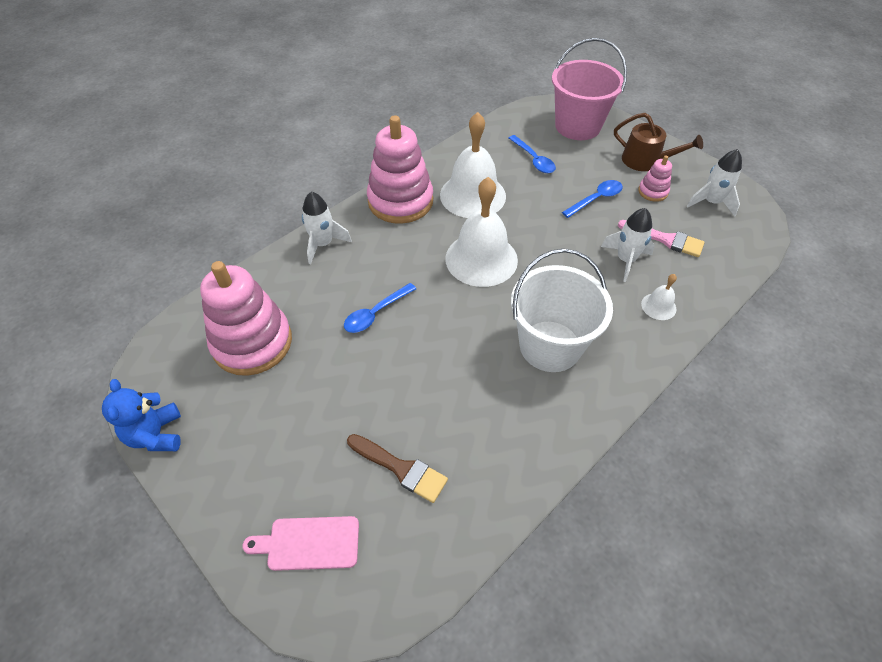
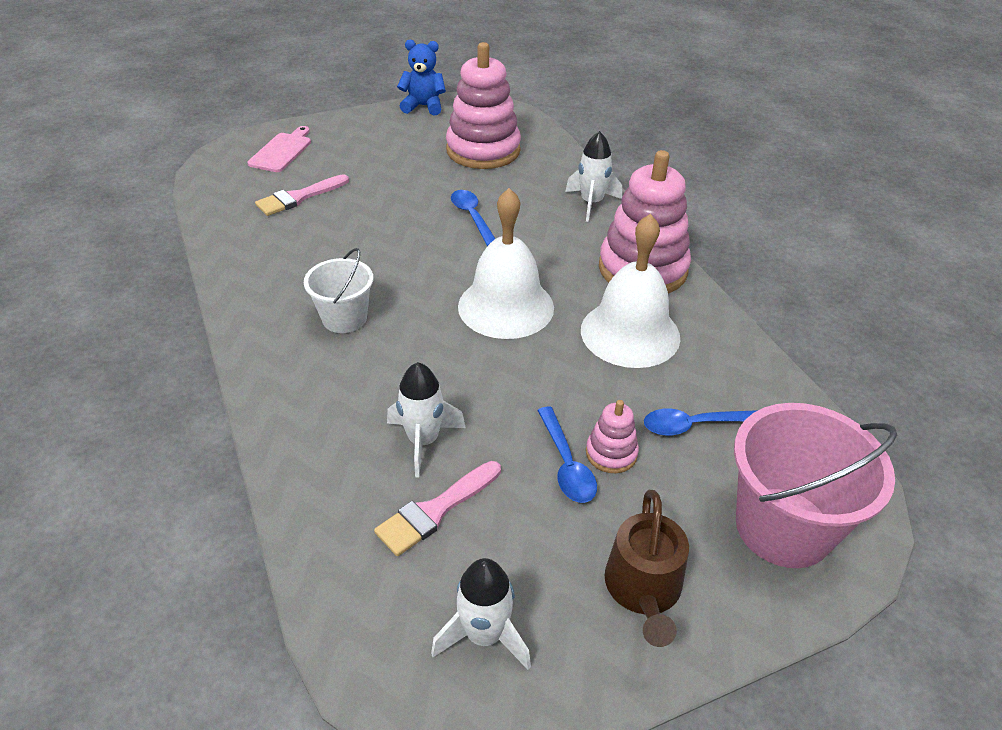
camera: 110 degrees right, 10 degrees down
(401, 469) = (299, 197): brown brush -> pink brush
(550, 346) = (344, 318): white bucket -> white bucket, size x0.59
(645, 161) = (643, 589): brown watering can -> brown watering can turned 45 degrees counterclockwise
(653, 192) = (552, 554): pink stacking toy -> pink stacking toy (611, 453)
(658, 306) = (326, 438): white bell -> none

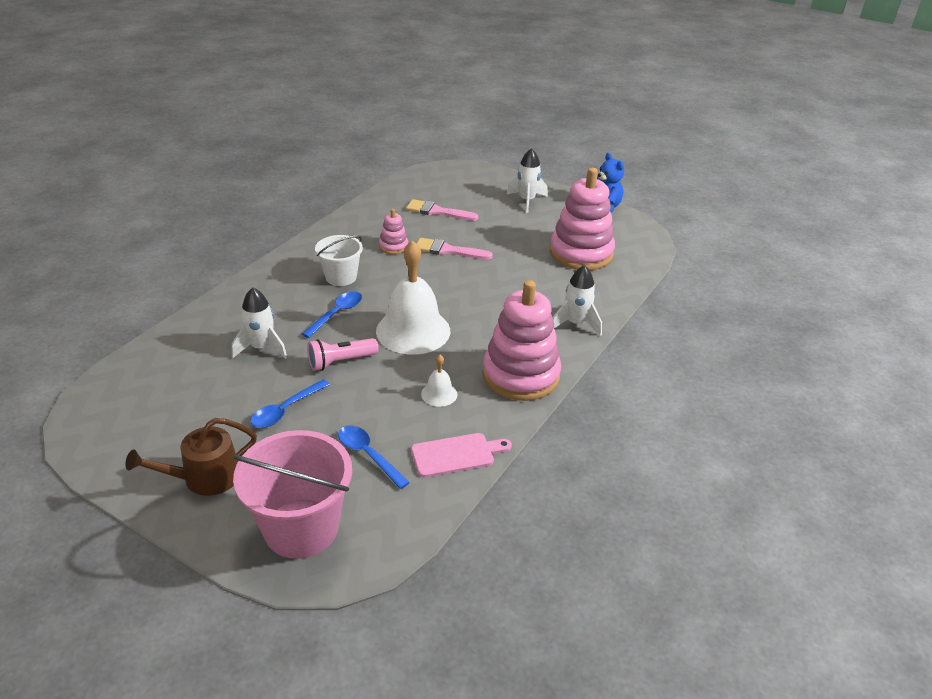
camera: 55 degrees right, 5 degrees down
(282, 151) = (478, 184): pink cutting board -> pink cutting board (456, 454)
(435, 511) = (211, 374): pink brush -> pink brush (448, 250)
(472, 217) = (494, 280): blue spoon -> blue spoon (336, 314)
(484, 635) = (135, 426): white rocket -> white rocket (526, 200)
(512, 383) = (340, 362): none -> pink flashlight
(611, 453) = (310, 426): pink stacking toy -> pink stacking toy (393, 246)
(630, 333) = (439, 394): white bell -> white bell, size x0.45

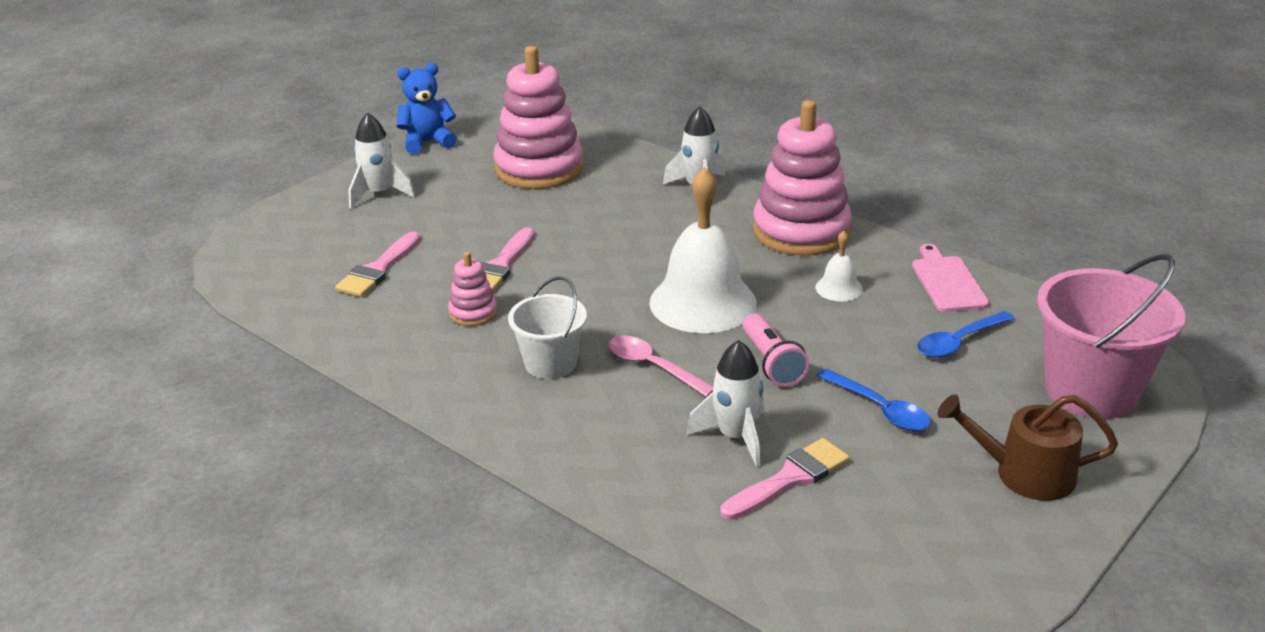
camera: 80 degrees left, 5 degrees down
(205, 477) = (1025, 474): brown watering can -> brown watering can turned 120 degrees clockwise
(218, 370) = (790, 478): none -> pink brush
(336, 314) = (653, 367): blue spoon -> pink spoon

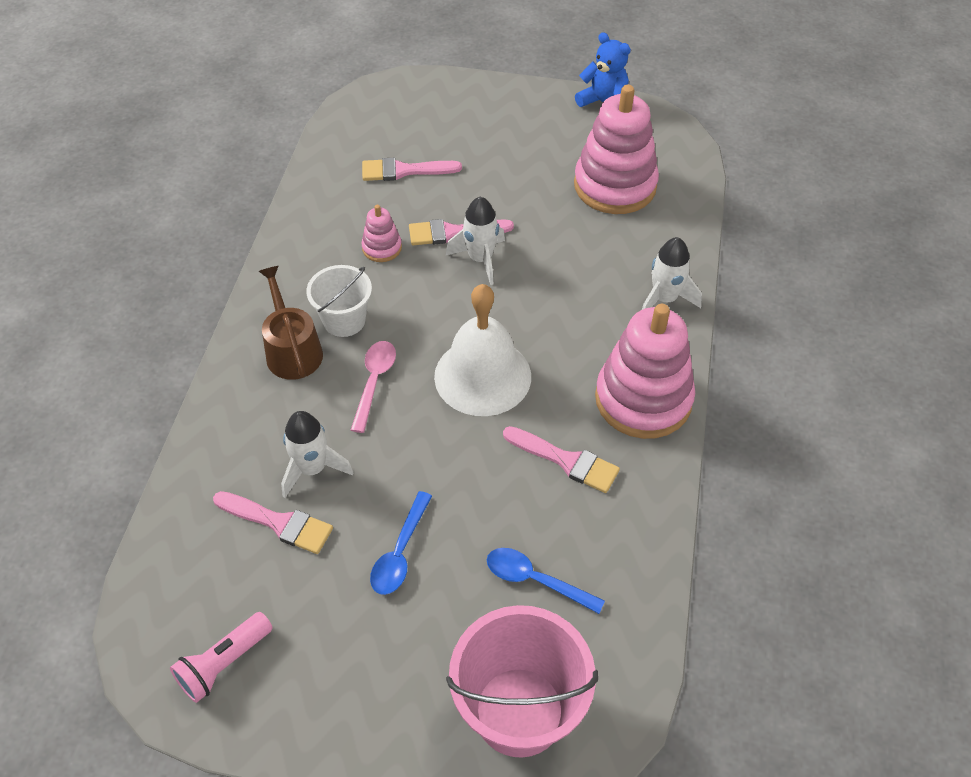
camera: 60 degrees right, 20 degrees up
(379, 194) = (505, 118): white rocket -> white rocket (480, 259)
(771, 363) = (423, 455): pink flashlight -> pink flashlight (224, 663)
(839, 288) = (566, 461): white bell -> pink brush
(947, 282) = (633, 540): pink cutting board -> none
(1025, 474) = (364, 688): brown watering can -> brown watering can (292, 350)

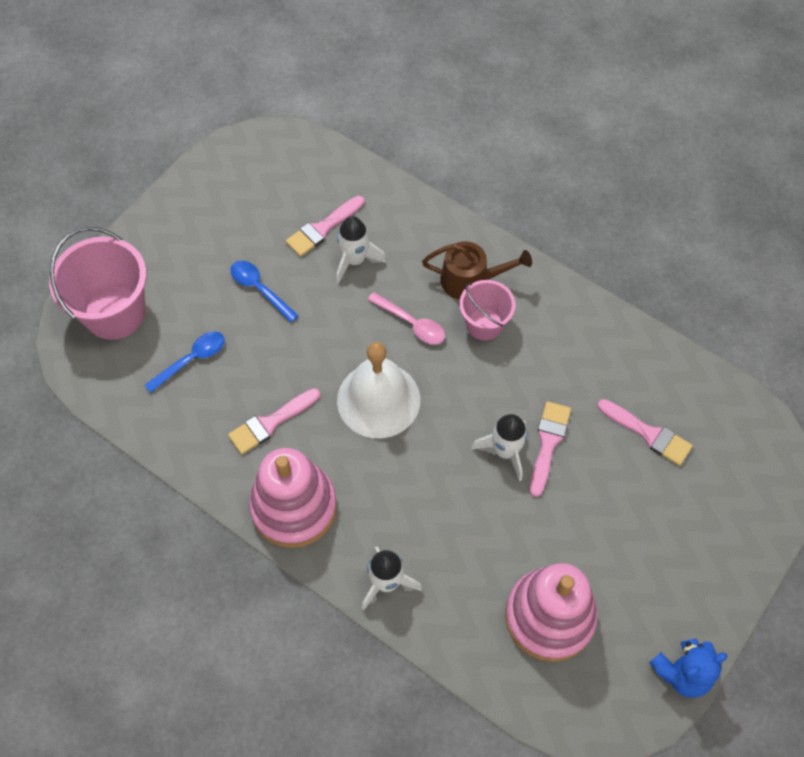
camera: 115 degrees right, 10 degrees up
(224, 663) = (242, 174): pink flashlight -> none
(344, 320) = (484, 324): white bucket -> pink bucket
(382, 248) = (554, 379): pink stacking toy -> none
(404, 171) = (648, 434): pink brush -> pink brush turned 105 degrees clockwise

